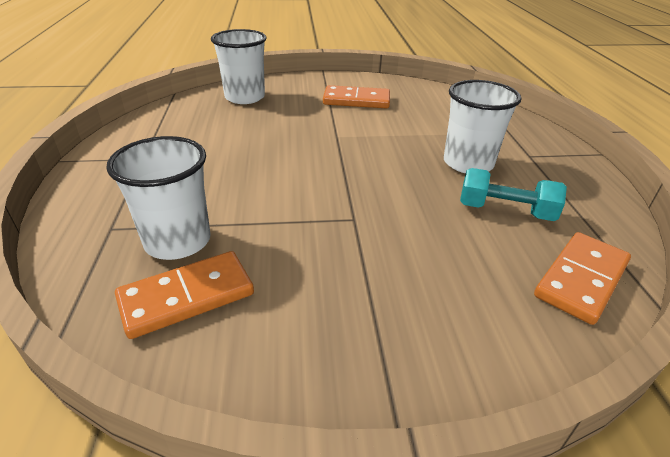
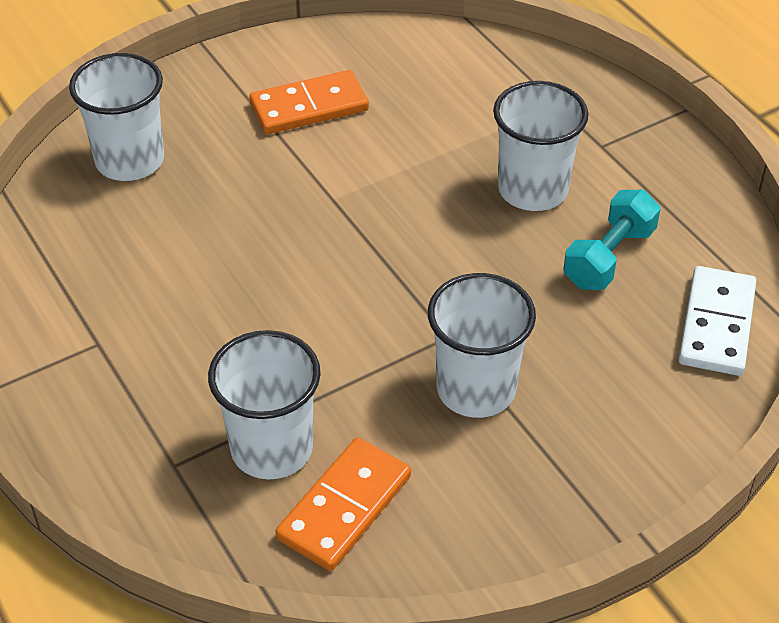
camera: 25 degrees left, 10 degrees up
(350, 256) = (476, 389): none -> white cup
(505, 211) = (609, 257): turquoise dumbbell -> turquoise dumbbell turned 45 degrees counterclockwise
(581, 279) = (716, 324): orange domino -> white domino

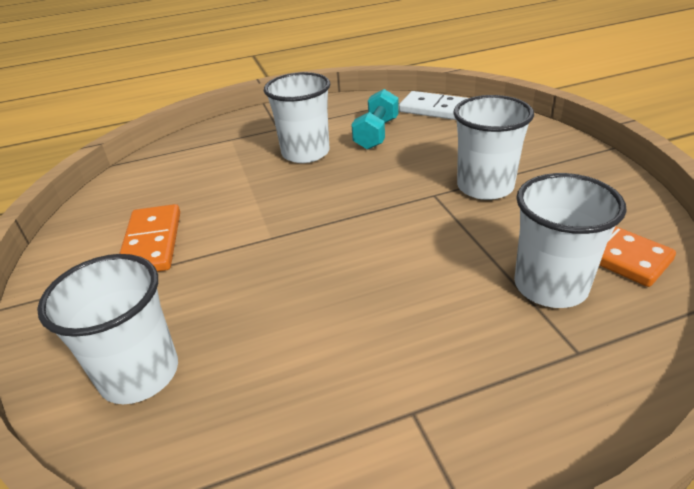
camera: 75 degrees left, 10 degrees down
(609, 257) = (376, 134): turquoise dumbbell -> turquoise dumbbell turned 60 degrees clockwise

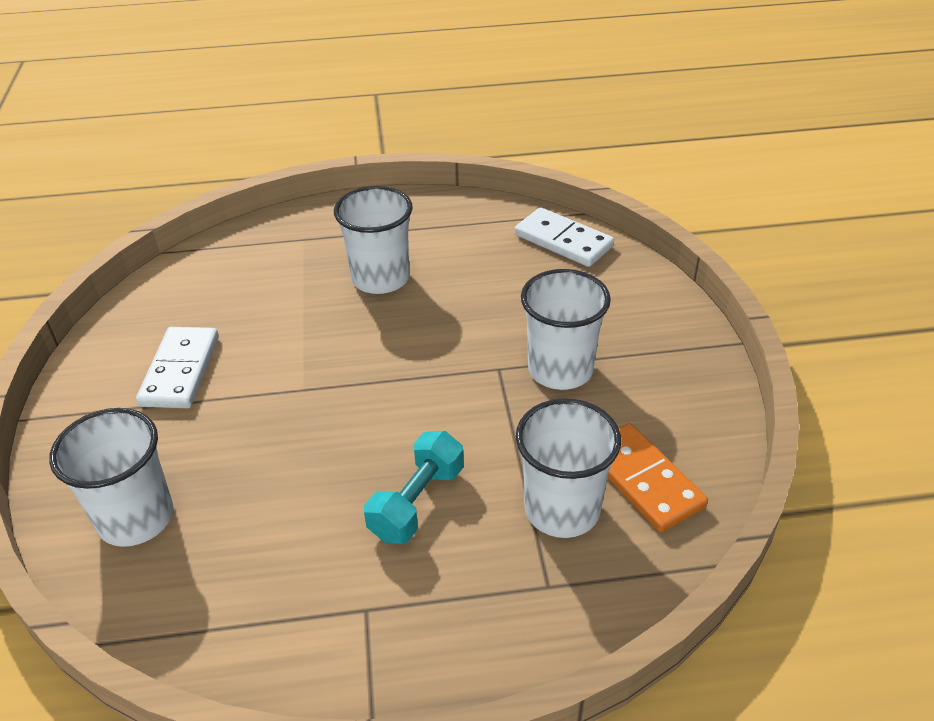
camera: 10 degrees right, 5 degrees up
(151, 243) = (180, 371): orange domino -> white domino
(376, 134) = (473, 265): turquoise dumbbell -> turquoise dumbbell (417, 502)

